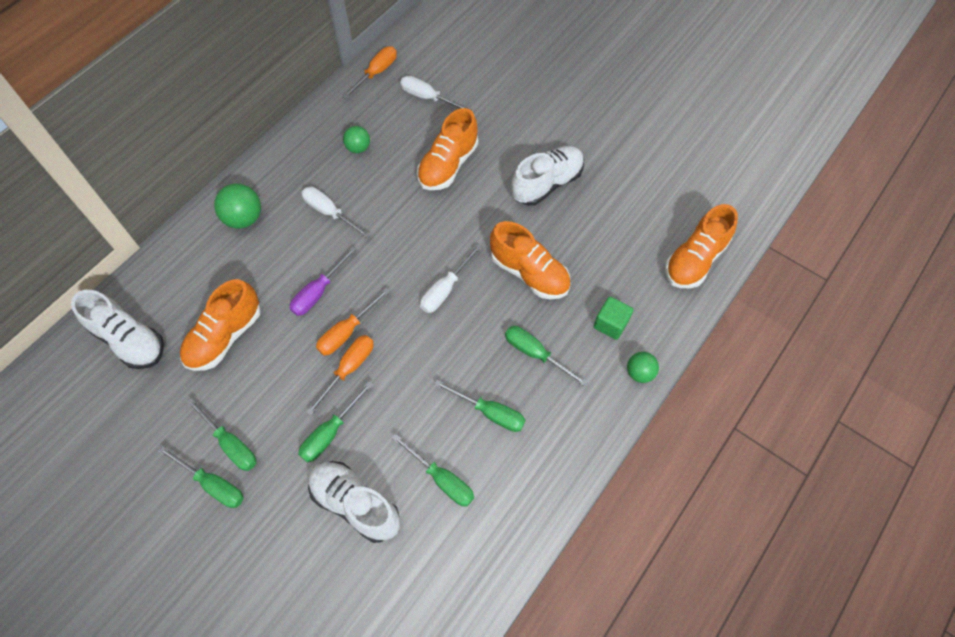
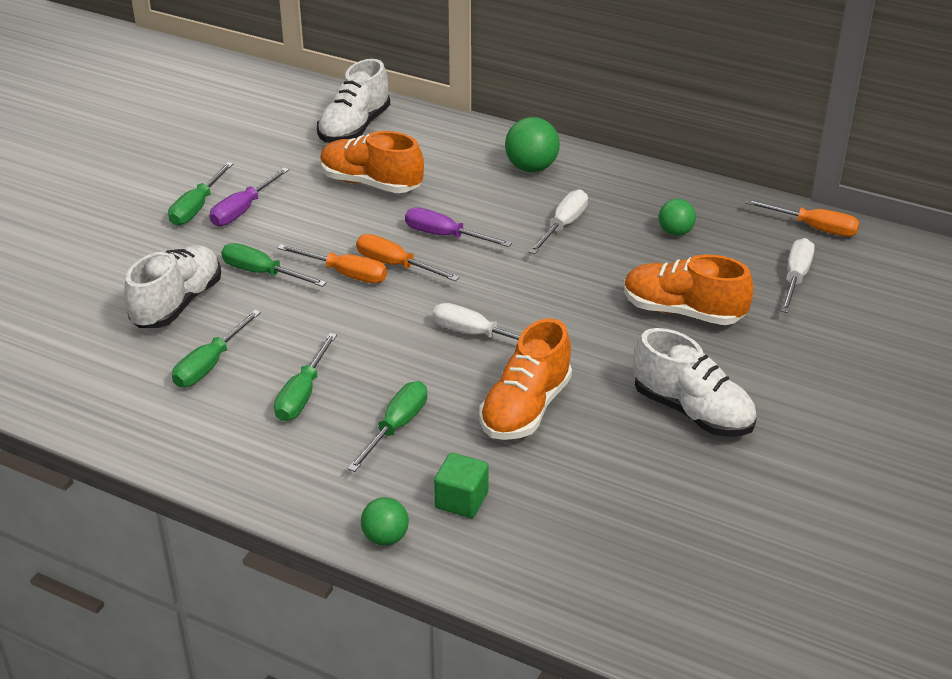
camera: 80 degrees right, 25 degrees down
(230, 444) = (243, 210): green screwdriver -> purple screwdriver
(695, 260) = (609, 596): orange shoe -> none

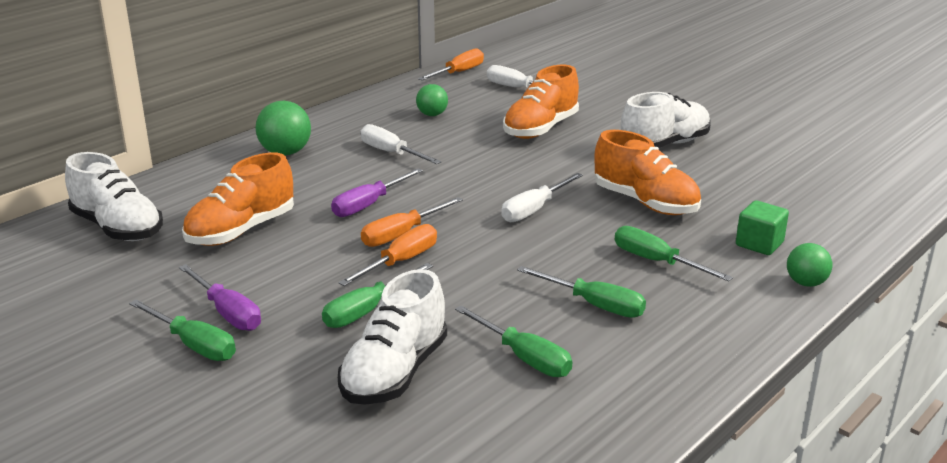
camera: 75 degrees left, 10 degrees down
(177, 304) = (395, 373): white shoe -> white shoe turned 105 degrees counterclockwise

